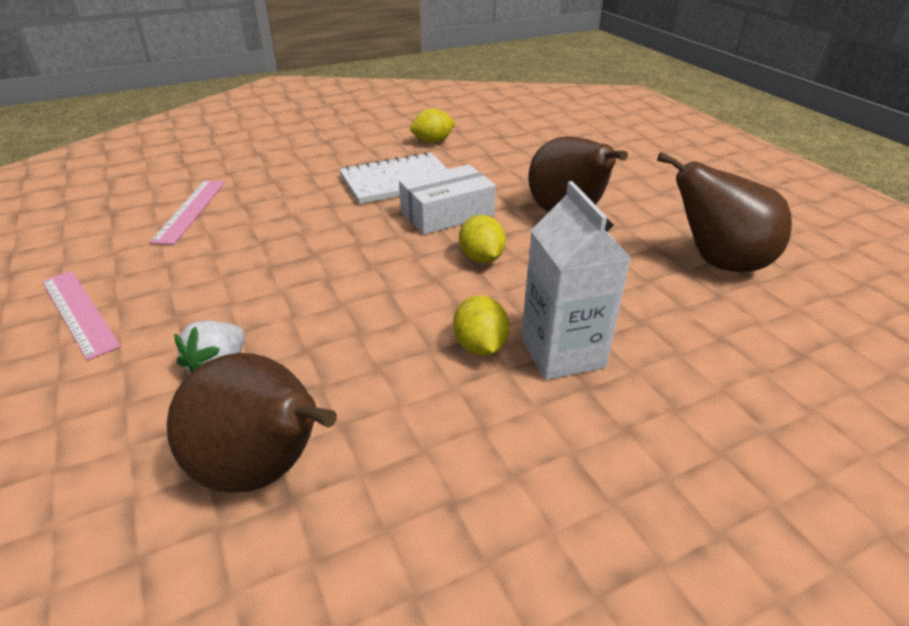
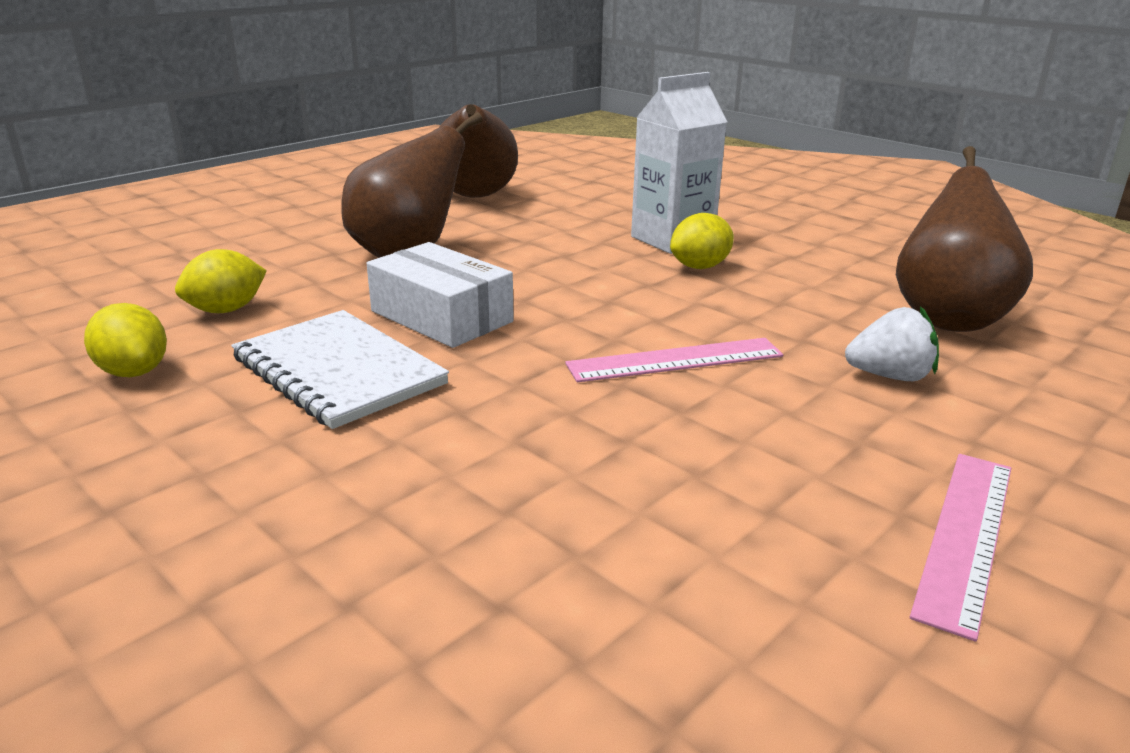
camera: 110 degrees left, 10 degrees down
(190, 210) = (577, 574): pink ruler -> pink ruler (675, 360)
(481, 258) = (545, 283): yellow lemon -> yellow lemon (226, 310)

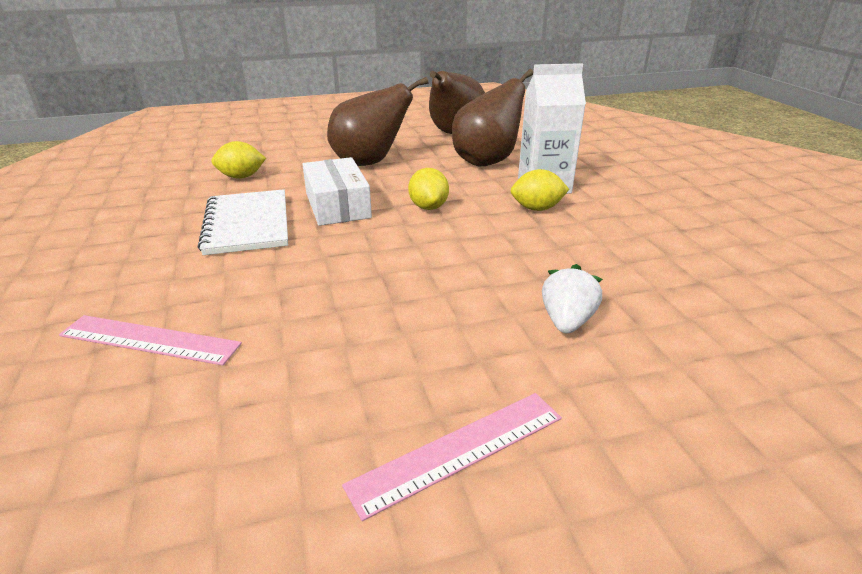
camera: 30 degrees right, 5 degrees up
(134, 372) = (164, 200): yellow lemon -> yellow lemon (428, 207)
(675, 360) = (433, 268): pink ruler -> pink ruler (149, 340)
(890, 376) = (567, 321): white strawberry -> white strawberry turned 105 degrees counterclockwise
(948, 318) = (679, 292): brown pear -> brown pear (487, 161)

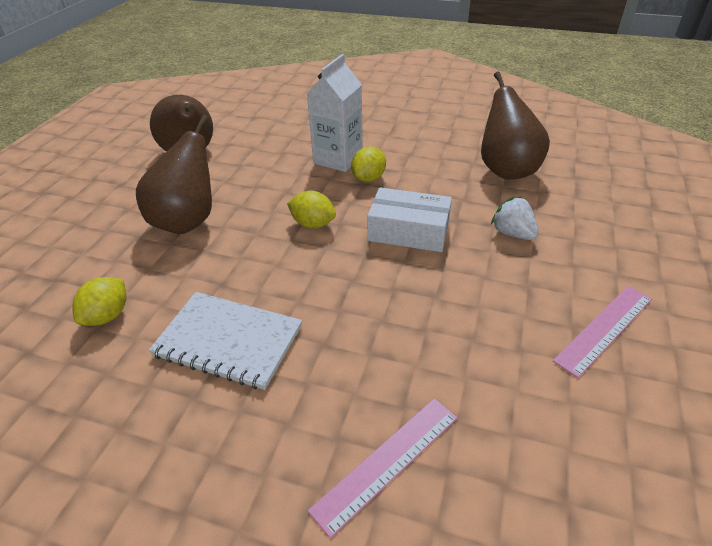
camera: 55 degrees left, 10 degrees up
(337, 205) = (254, 271): white box -> white box (408, 231)
(459, 451) = (604, 329): pink ruler -> pink ruler turned 45 degrees clockwise
(487, 161) = (267, 163): brown pear -> brown pear (506, 170)

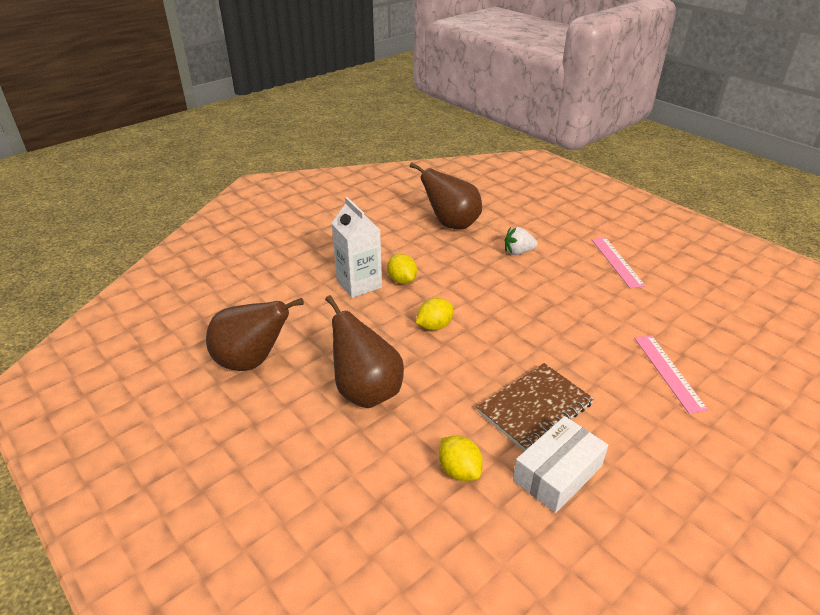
camera: 60 degrees left, 5 degrees down
(228, 341) = (534, 408): white notebook -> brown notebook
(408, 231) = (481, 288): white box -> white box (557, 473)

